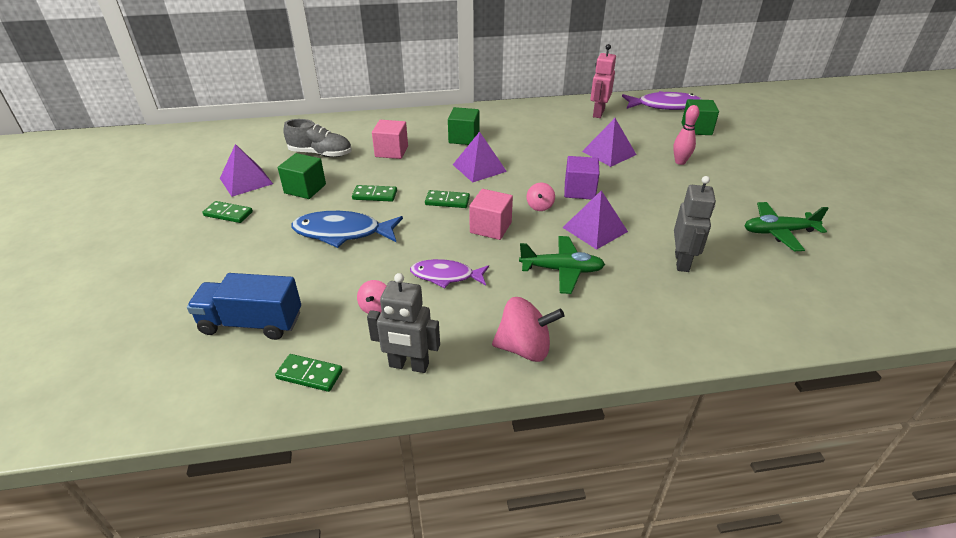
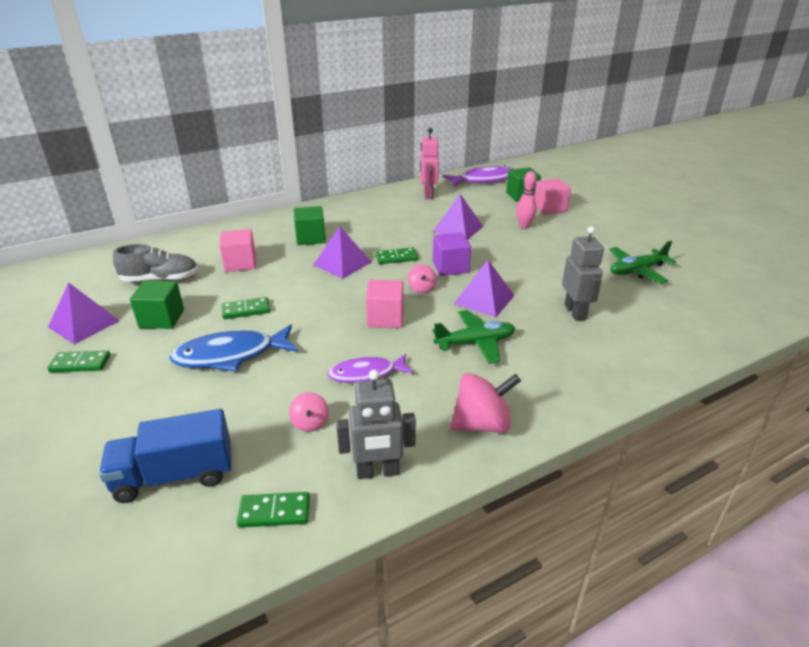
camera: 20 degrees left, 5 degrees down
(447, 201) = (327, 301): green domino -> green domino (396, 258)
(720, 147) = (550, 208): none -> pink cube

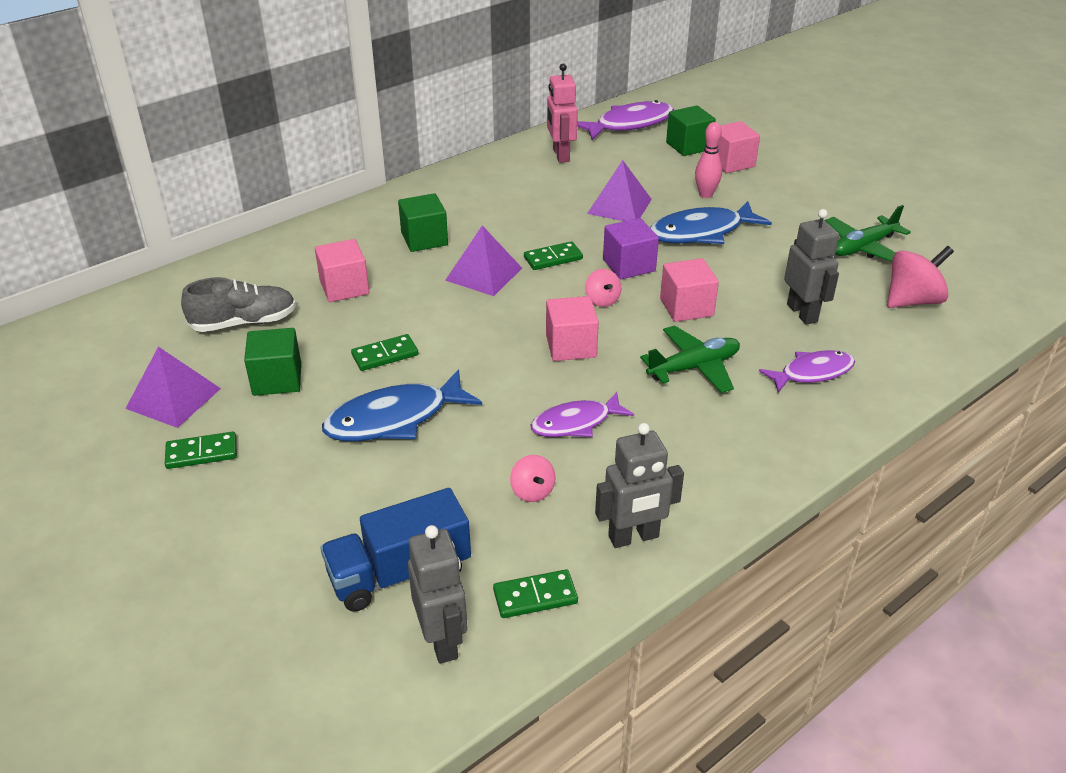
camera: 10 degrees left, 5 degrees up
(180, 539) = (442, 640): none -> grey robot
(482, 424) = (733, 467): pink spinning top -> pink spinning top (912, 300)
(484, 299) = (686, 307): purple pyramid -> pink cube
(513, 250) = (701, 232): none -> blue fish
(571, 357) = (812, 373): none -> purple fish

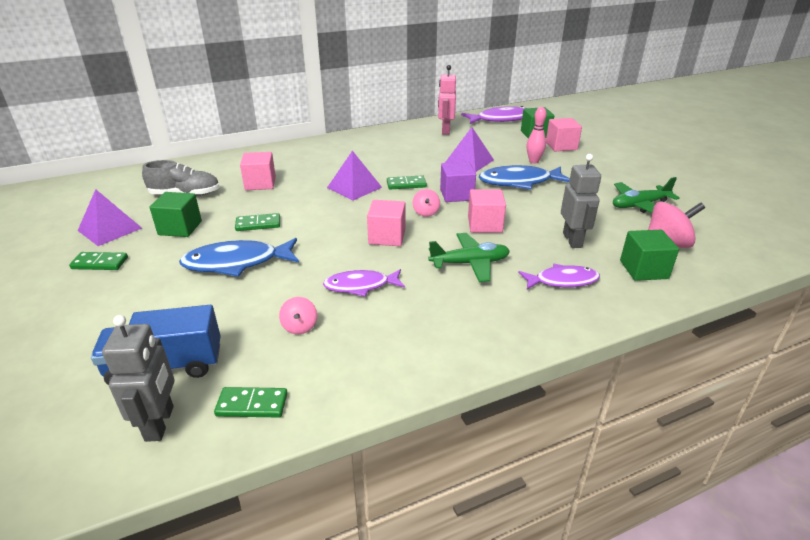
camera: 15 degrees right, 5 degrees down
(424, 239) = (329, 164): green cube -> green cube (643, 269)
(633, 537) = (356, 375): grey robot -> none

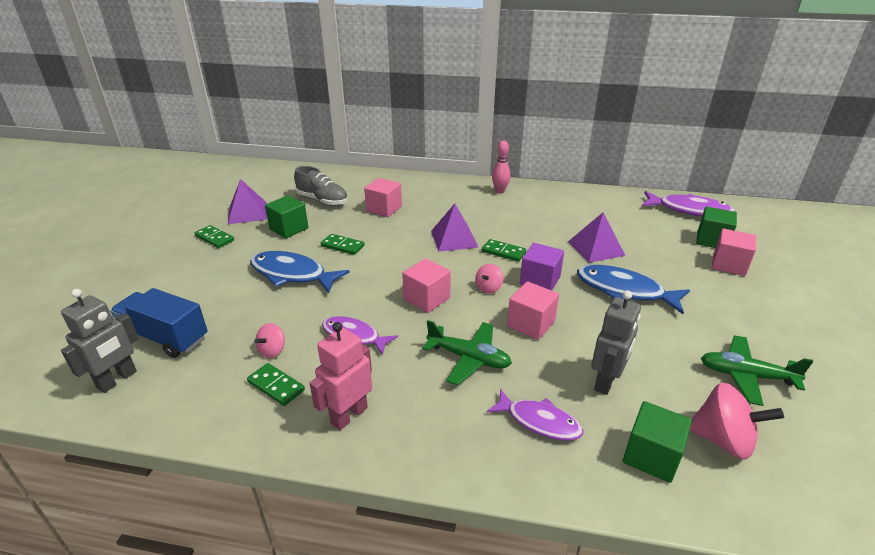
camera: 35 degrees right, 0 degrees up
(252, 405) = (176, 398): green domino -> green domino (276, 386)
(445, 131) = (609, 206): pink robot -> pink robot (349, 415)
(533, 161) = (670, 272): pink bowling pin -> pink bowling pin (500, 191)

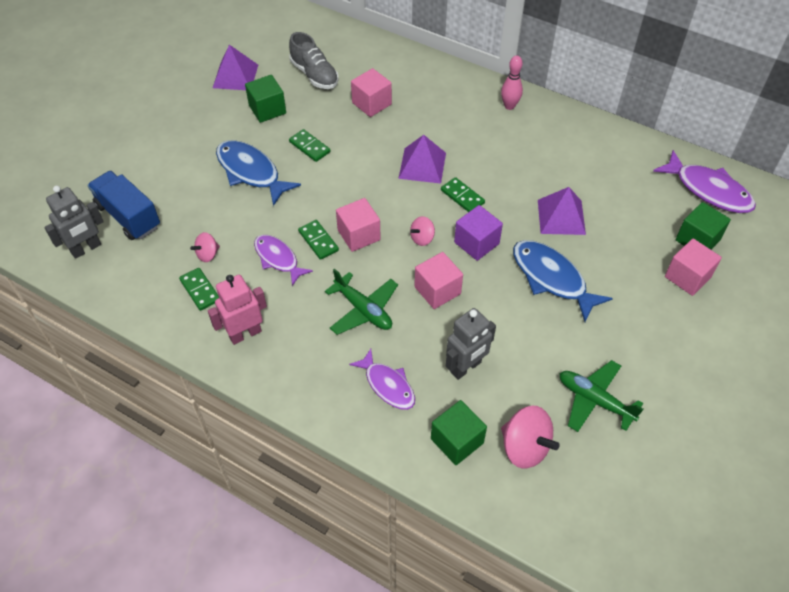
camera: 20 degrees right, 20 degrees up
(214, 238) = (195, 105): green domino -> green domino (318, 241)

